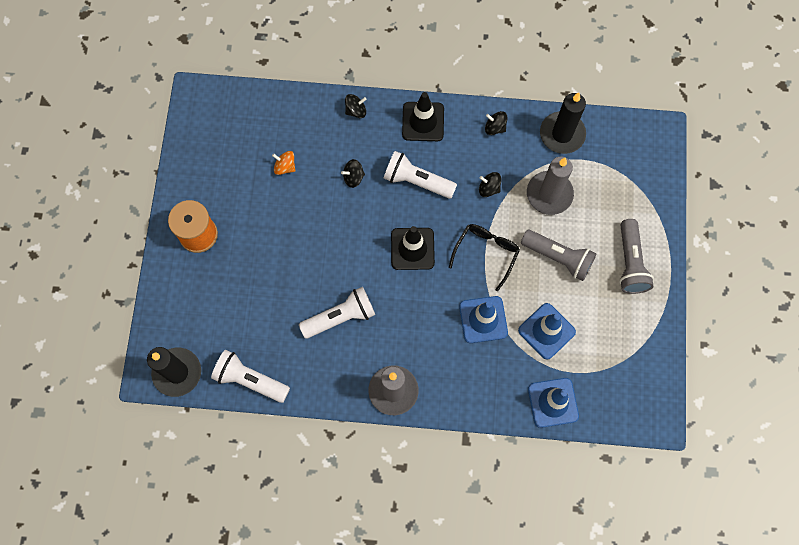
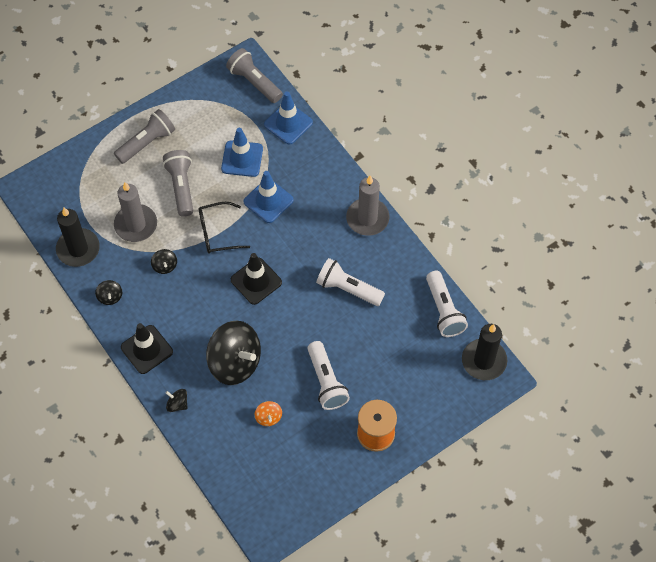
camera: 130 degrees left, 10 degrees down
(353, 177) = (235, 362): black spinning top -> black spinning top, size x2.35
(417, 181) = (200, 317): white flashlight -> white flashlight (326, 381)
(625, 408) = (254, 82): none -> grey flashlight

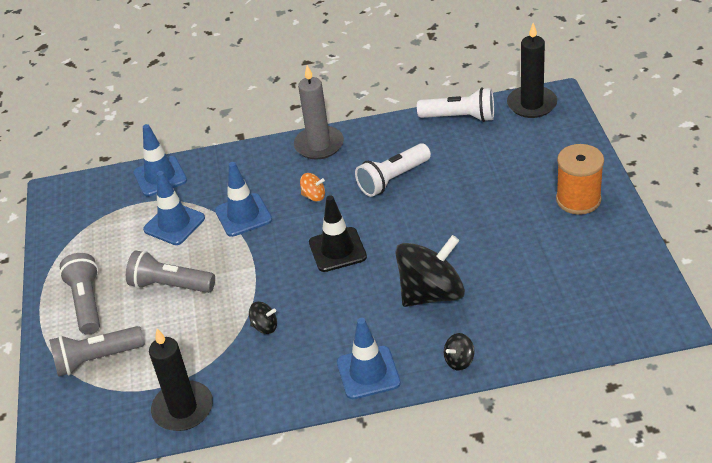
camera: 60 degrees left, 20 degrees down
(110, 297) = (273, 392): black spinning top -> none
(136, 225) = (190, 341): grey candle -> none
(146, 349) = (368, 373): black traffic cone -> blue traffic cone
(218, 232) = (253, 267): black glasses -> none
(254, 82) = (87, 191): grey flashlight -> grey flashlight (97, 359)
(268, 417) = (517, 281): orange spinning top -> orange spinning top (314, 196)
(326, 381) = (496, 223): white flashlight -> none

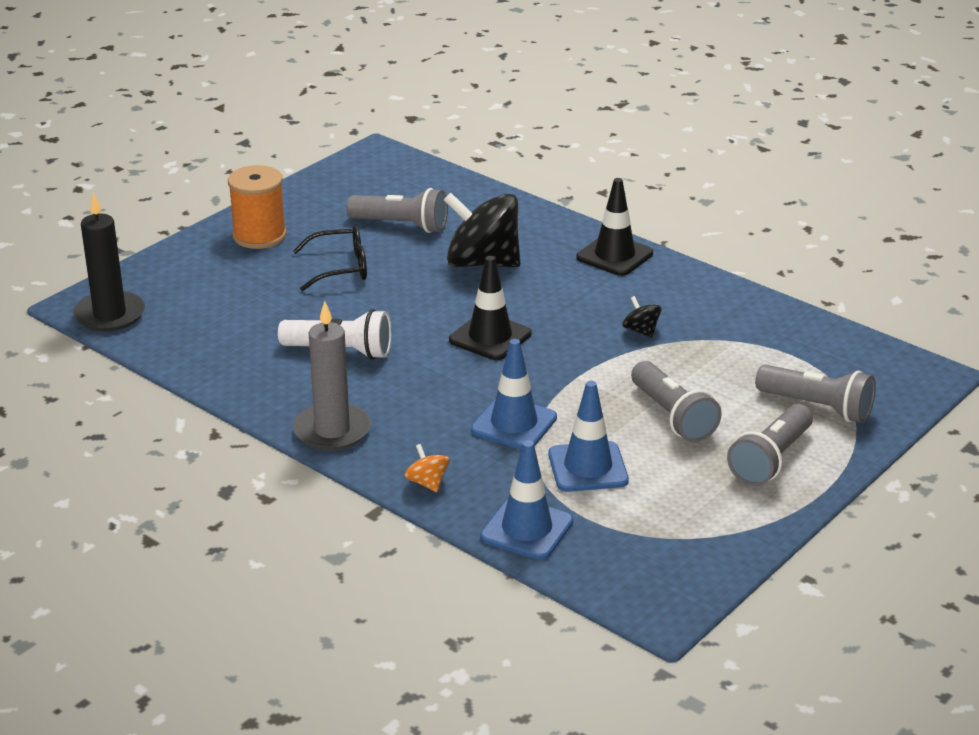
camera: 135 degrees left, 10 degrees down
(183, 409) = (786, 327): black candle -> none
(314, 196) = (427, 390): orange spinning top -> orange spinning top (427, 483)
(368, 373) = (614, 256): blue traffic cone -> black traffic cone
(459, 361) = (542, 221): black spinning top -> none
(460, 117) = (179, 352): white flashlight -> none
(494, 220) = (340, 268): none -> black glasses
(527, 277) = (401, 225): none -> grey flashlight

